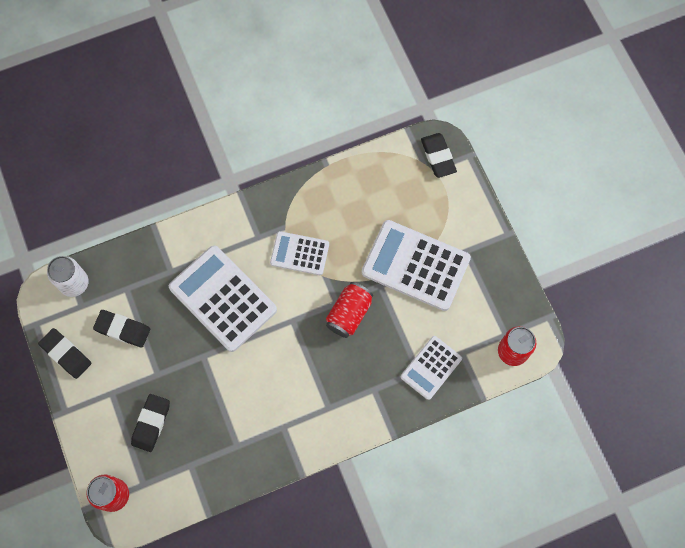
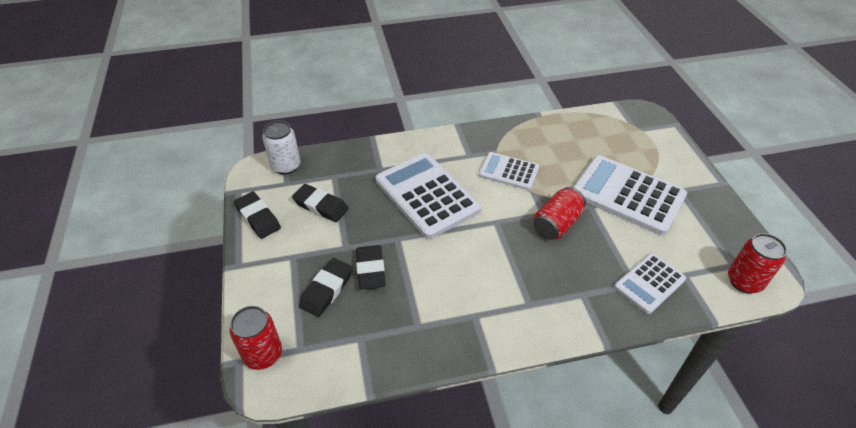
camera: 10 degrees right, 25 degrees down
(438, 157) = (645, 121): black eraser -> black eraser (370, 270)

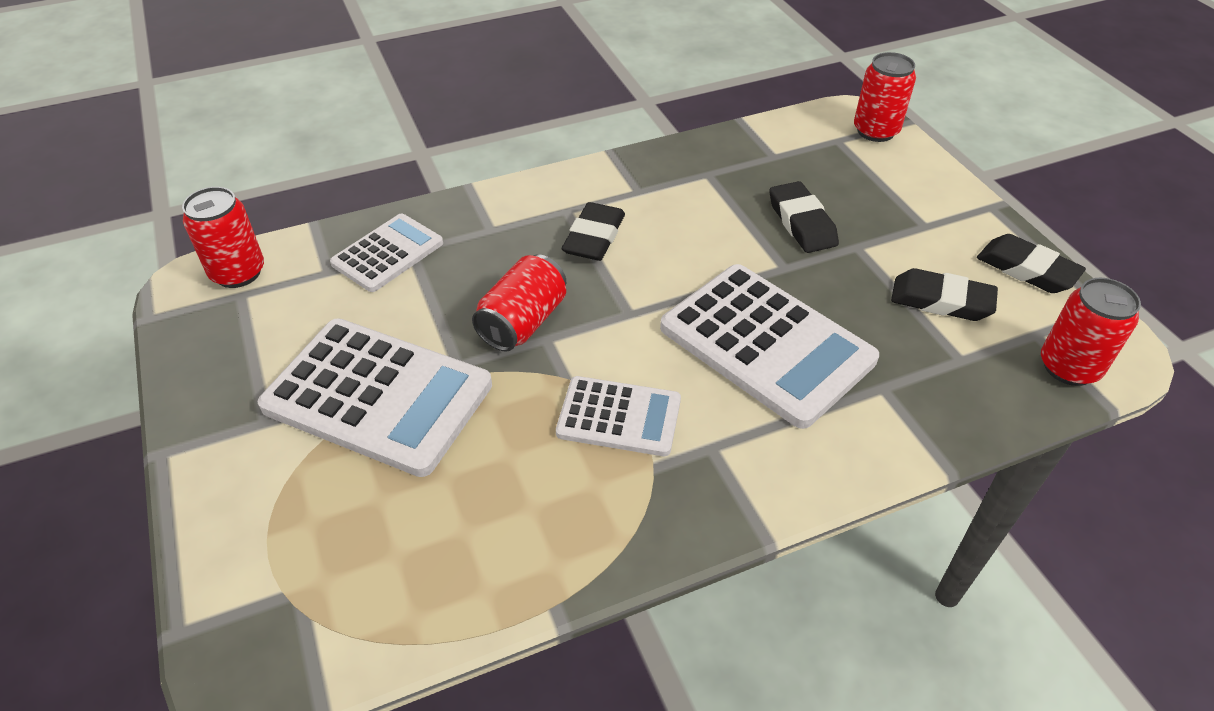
camera: 170 degrees right, 0 degrees up
(286, 166) = (1069, 367): white can -> red can
(327, 290) = (847, 194): black eraser -> black eraser (594, 237)

